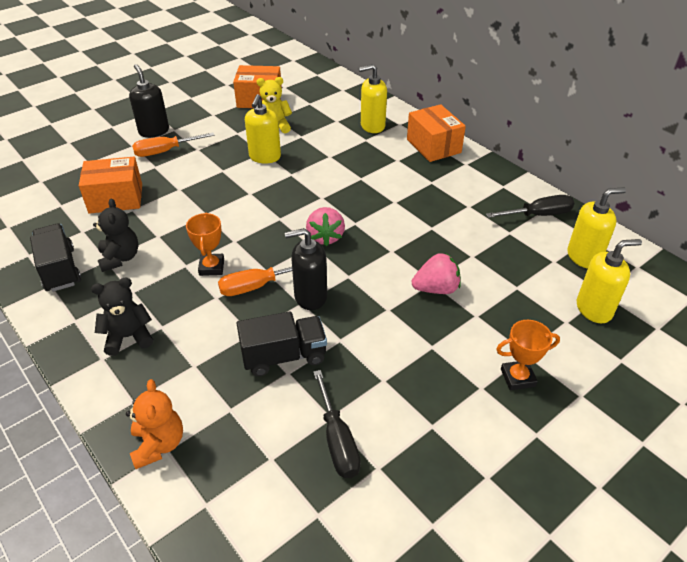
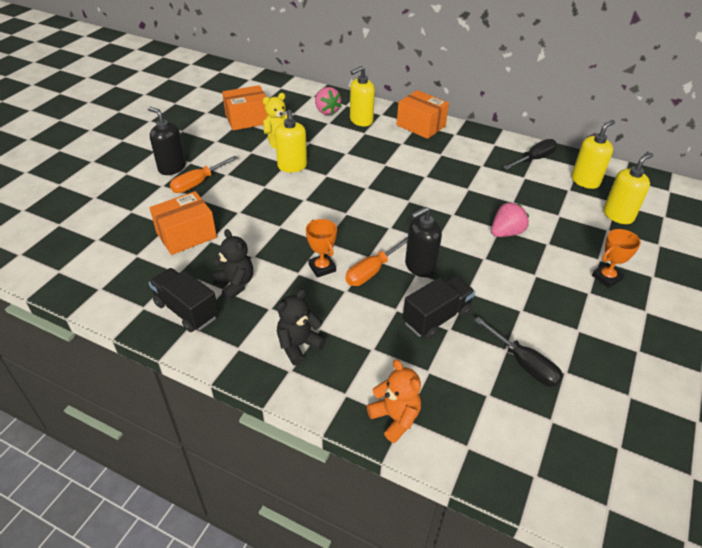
camera: 25 degrees left, 0 degrees up
(325, 237) = (394, 217): pink strawberry -> pink strawberry (326, 111)

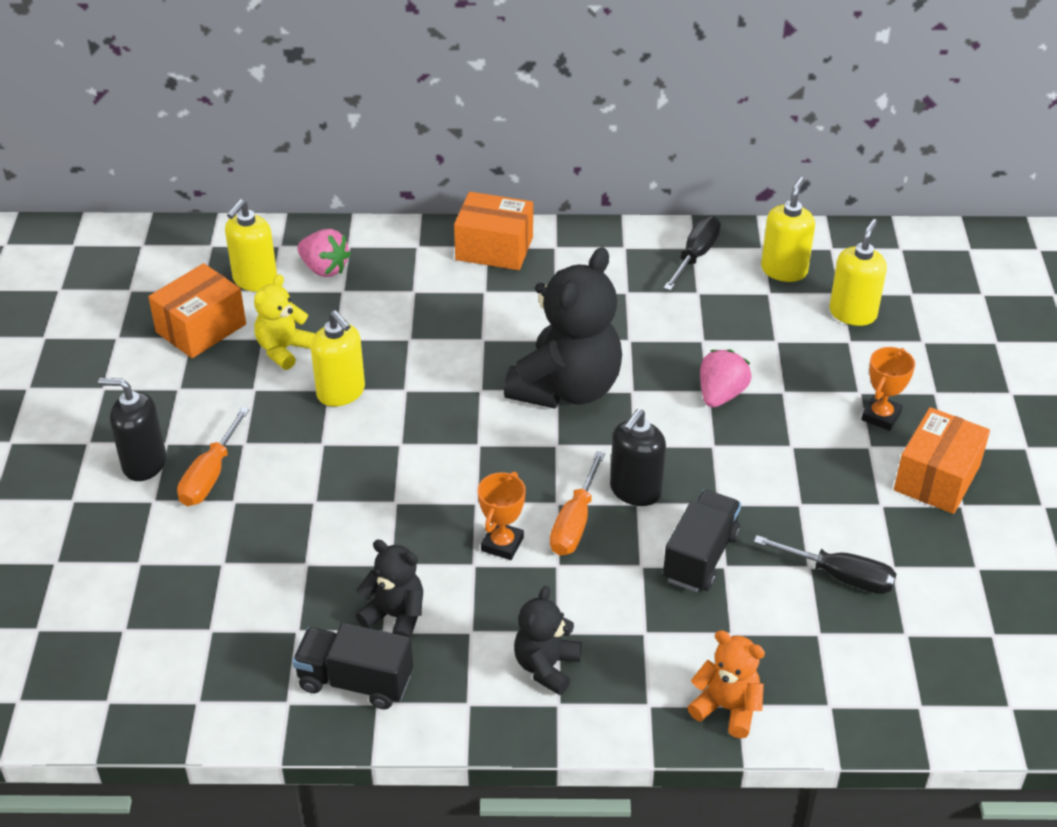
camera: 25 degrees left, 0 degrees up
(186, 235) = (262, 569): orange box -> orange box (936, 478)
(322, 268) = (502, 544): orange trophy -> orange trophy turned 75 degrees clockwise
(361, 120) = (393, 269): yellow soap dispenser -> yellow soap dispenser (255, 280)
(415, 201) = (566, 388): none -> black teddy bear

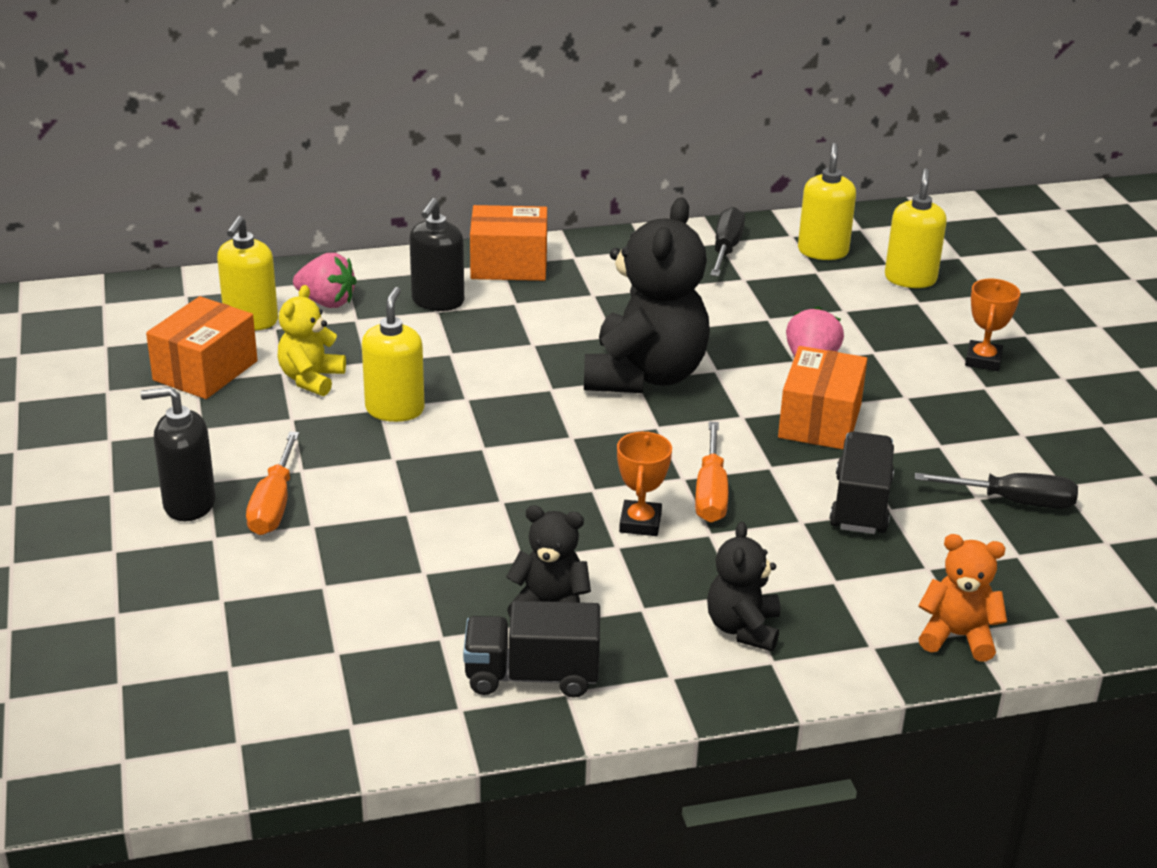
camera: 15 degrees left, 10 degrees down
(341, 392) = (395, 409): yellow soap dispenser -> yellow soap dispenser turned 120 degrees counterclockwise
(635, 491) = (762, 456): black soap dispenser -> black soap dispenser (437, 301)
(936, 478) = (1066, 405): orange box -> orange box (819, 421)

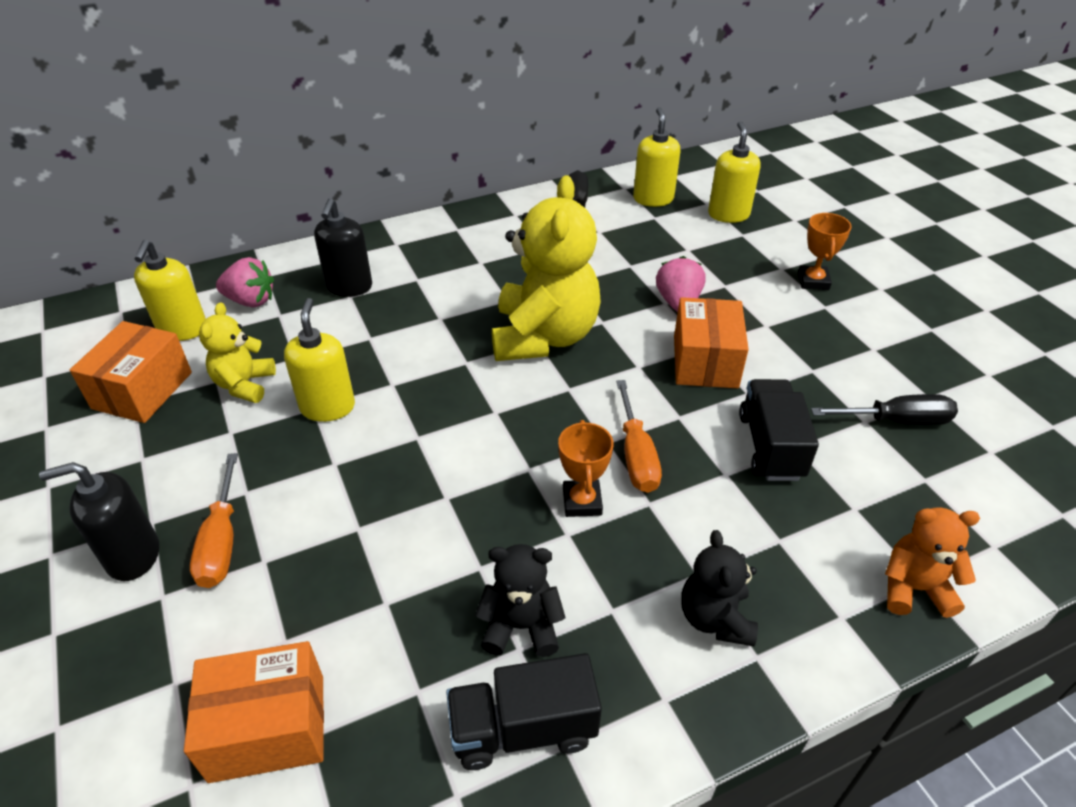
camera: 10 degrees left, 10 degrees up
(509, 265) = (404, 243): orange box -> orange box (268, 727)
(645, 376) = (544, 337): black teddy bear -> yellow teddy bear

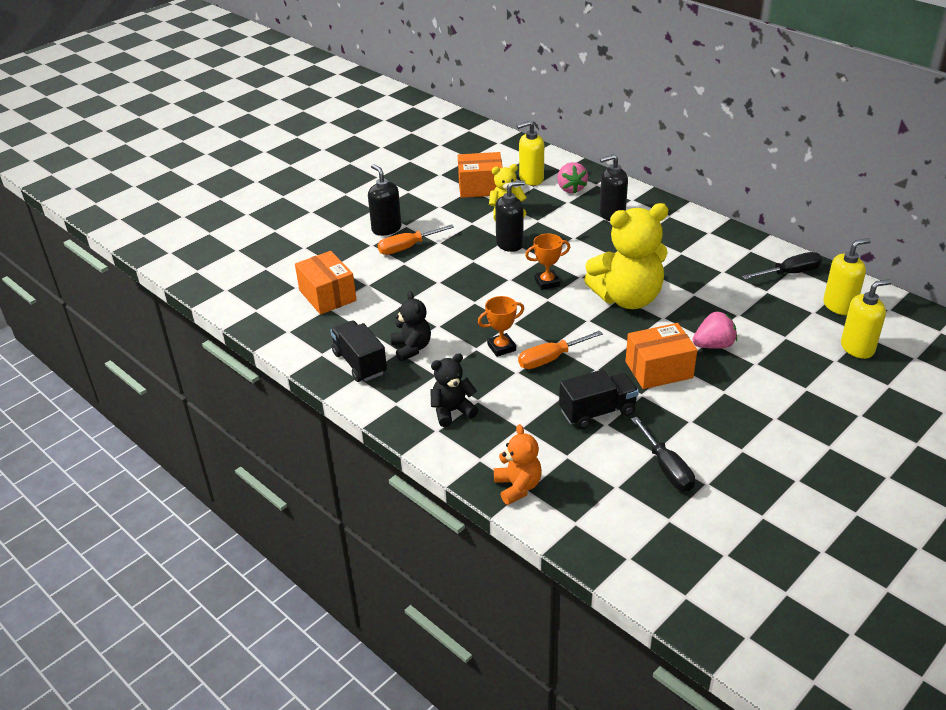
camera: 70 degrees right, 5 degrees down
(327, 407) = (510, 244): yellow soap dispenser -> black soap dispenser
(813, 281) = (804, 407): orange trophy -> orange trophy (547, 282)

